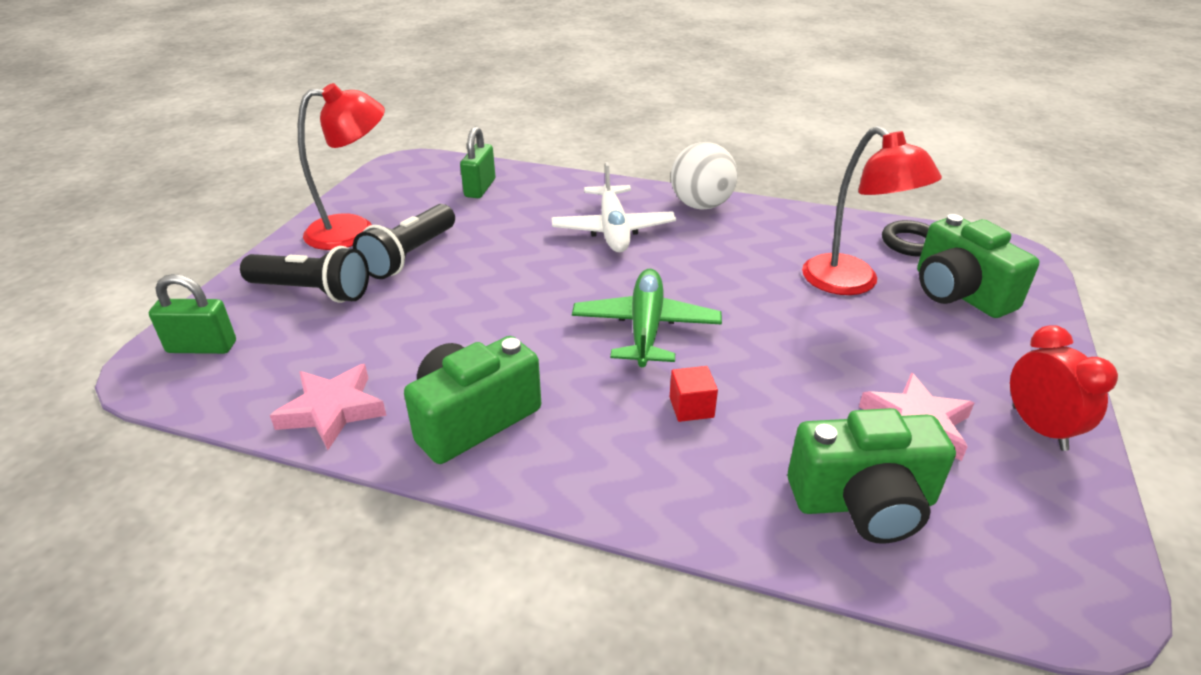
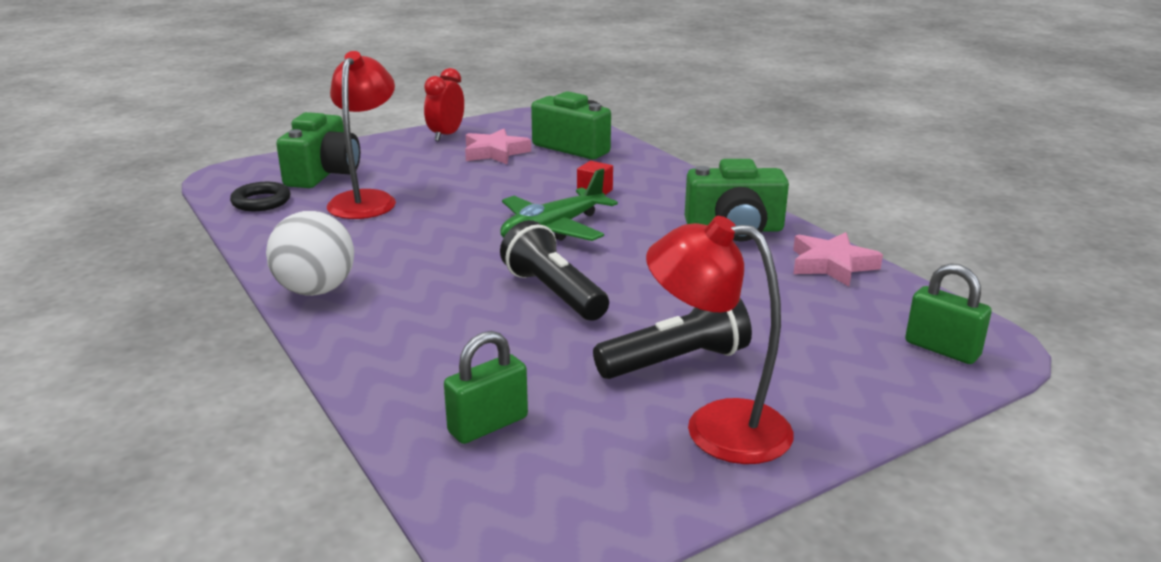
camera: 140 degrees left, 10 degrees down
(312, 292) = (810, 363): black flashlight -> black flashlight (554, 293)
(613, 230) = (440, 303): white plane -> none

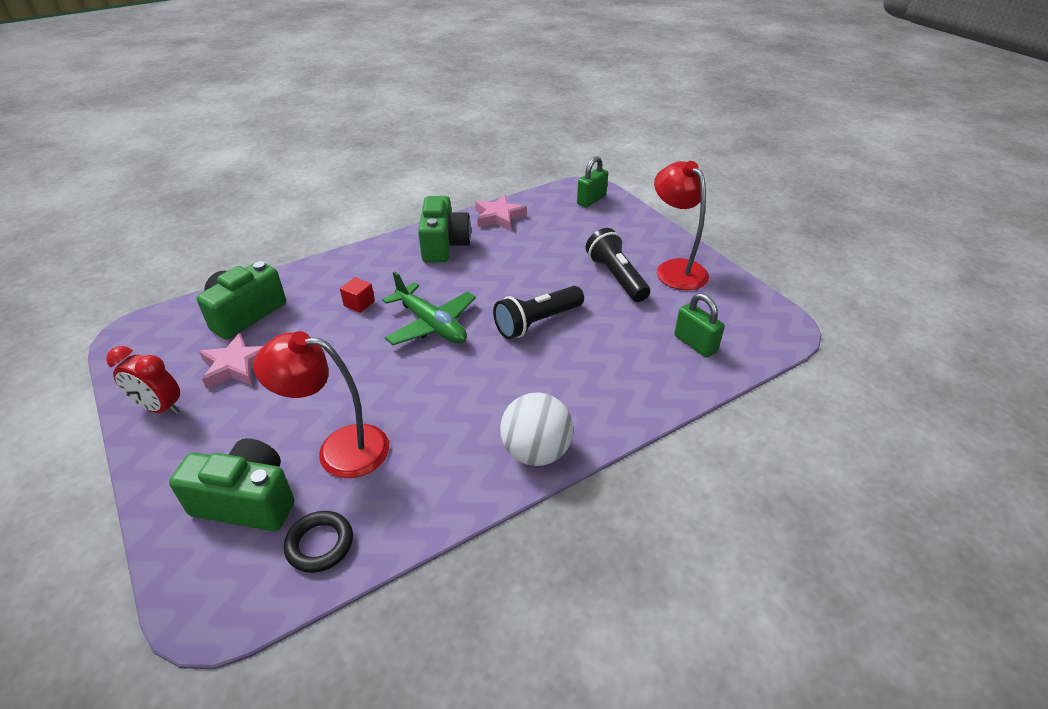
camera: 90 degrees left, 15 degrees up
(716, 427) = (675, 269): red lamp -> red lamp turned 135 degrees clockwise

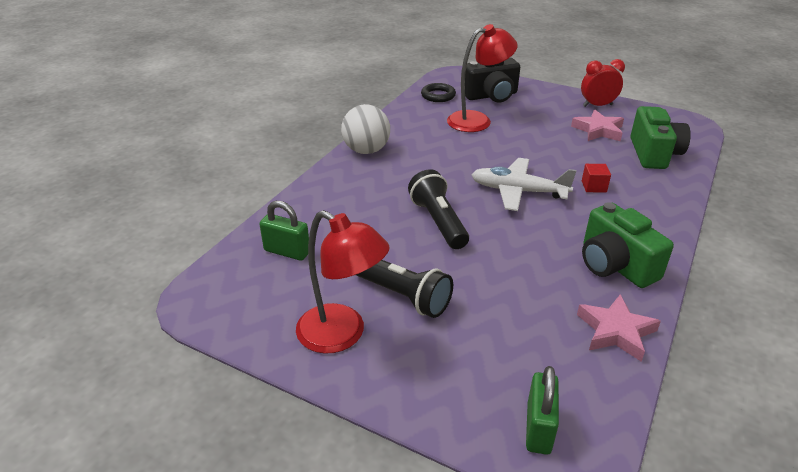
camera: 150 degrees right, 5 degrees down
(247, 501) = (491, 95): green camera -> black camera
(431, 325) = (518, 191): green plane -> white plane
(537, 322) = (438, 222): black flashlight -> black flashlight turned 45 degrees counterclockwise

